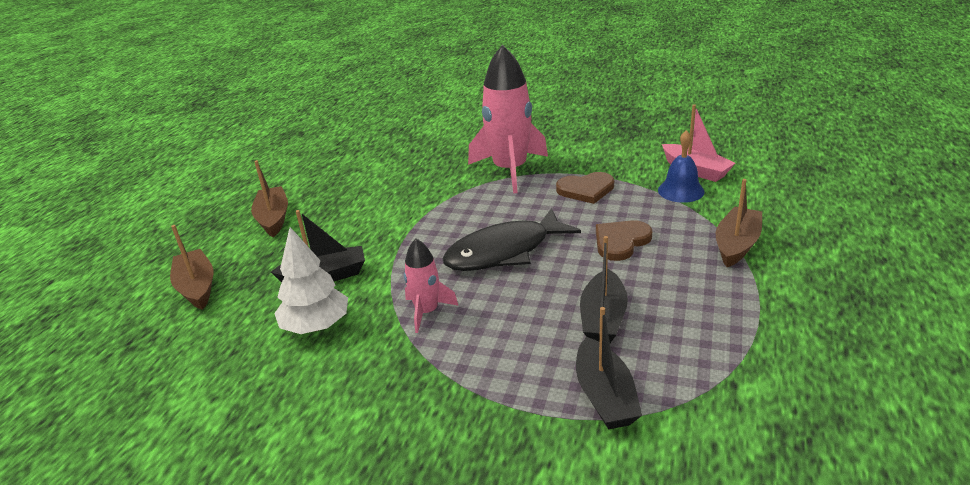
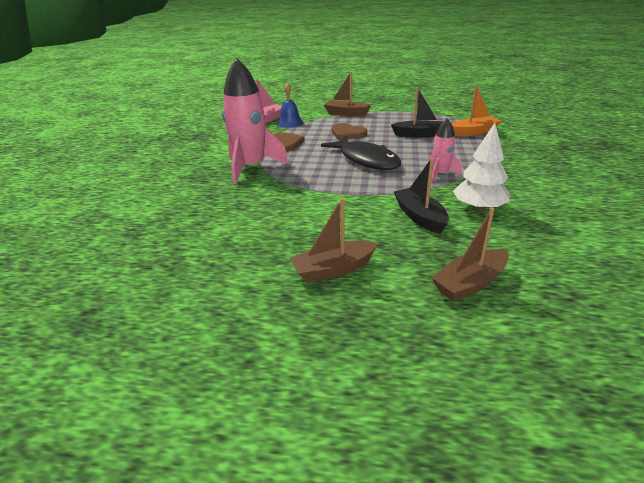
camera: 100 degrees left, 0 degrees up
(605, 396) = (473, 132): black boat -> orange boat

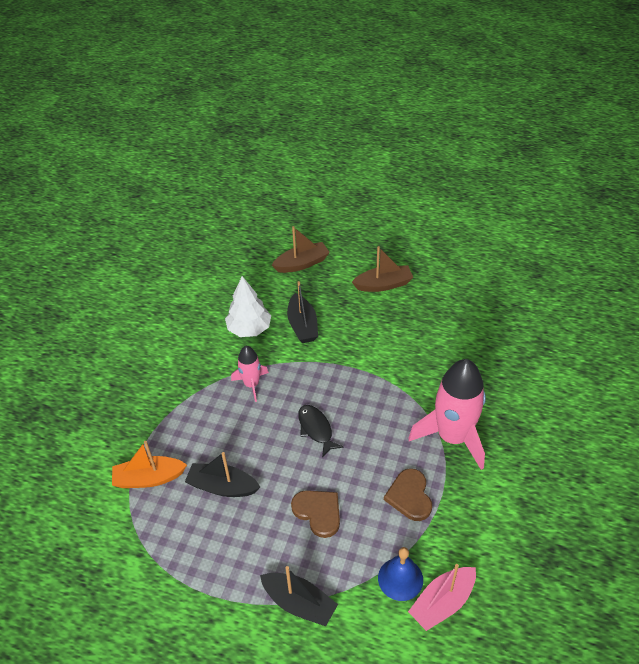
camera: 170 degrees left, 15 degrees up
(346, 113) = (299, 603): brown boat -> black boat
(366, 160) = (316, 429): black fish -> black fish, size x0.57

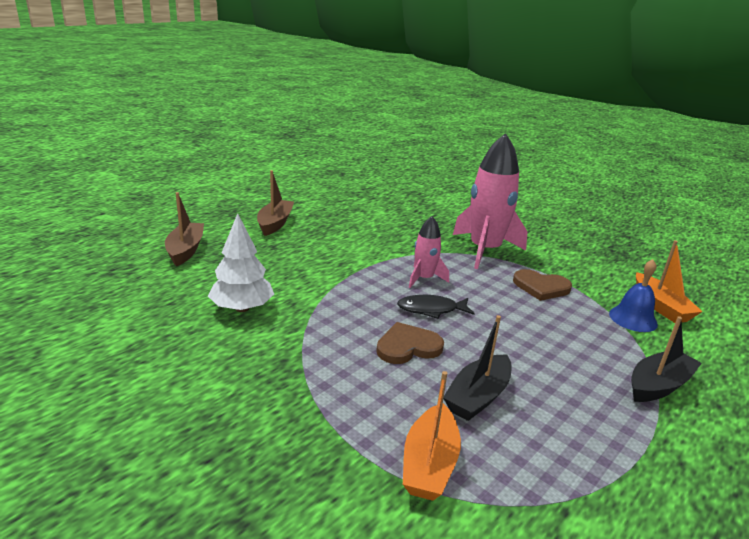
camera: 70 degrees left, 20 degrees down
(251, 384) = (332, 331): pink rocket -> pink rocket (424, 278)
(302, 325) = (278, 276): black boat -> none
(318, 512) = (542, 340): brown heart -> brown heart (408, 347)
(442, 603) = (660, 307): pink boat -> orange boat

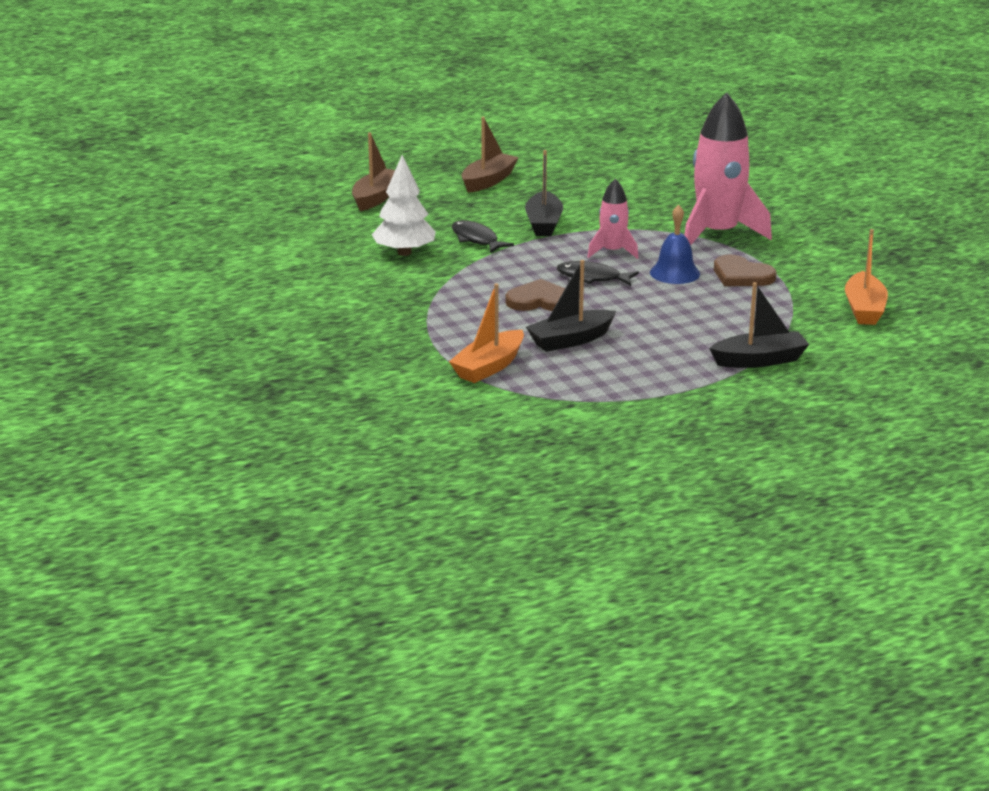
camera: 25 degrees right, 0 degrees up
(301, 282) = (476, 239): none -> black fish
(347, 258) = (543, 224): none -> black boat
(633, 318) = (812, 314): blue bell -> blue bell (675, 273)

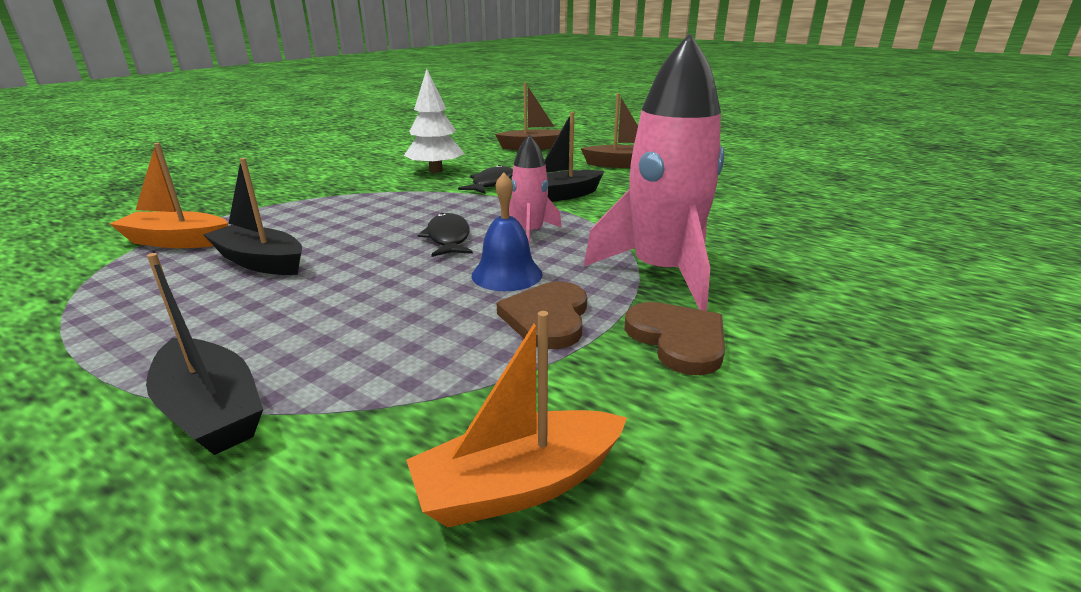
camera: 60 degrees right, 0 degrees up
(540, 300) = (366, 229): brown heart -> brown heart (677, 339)

